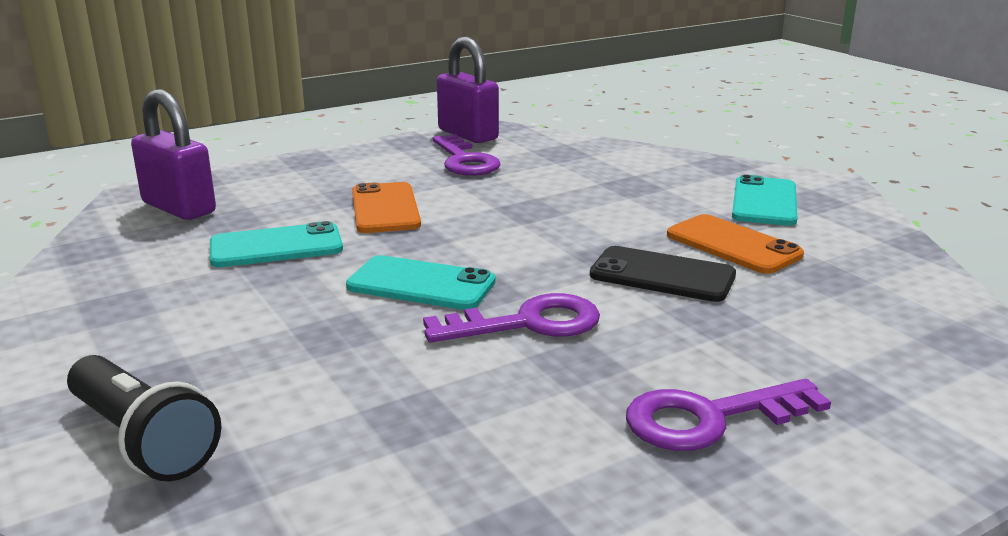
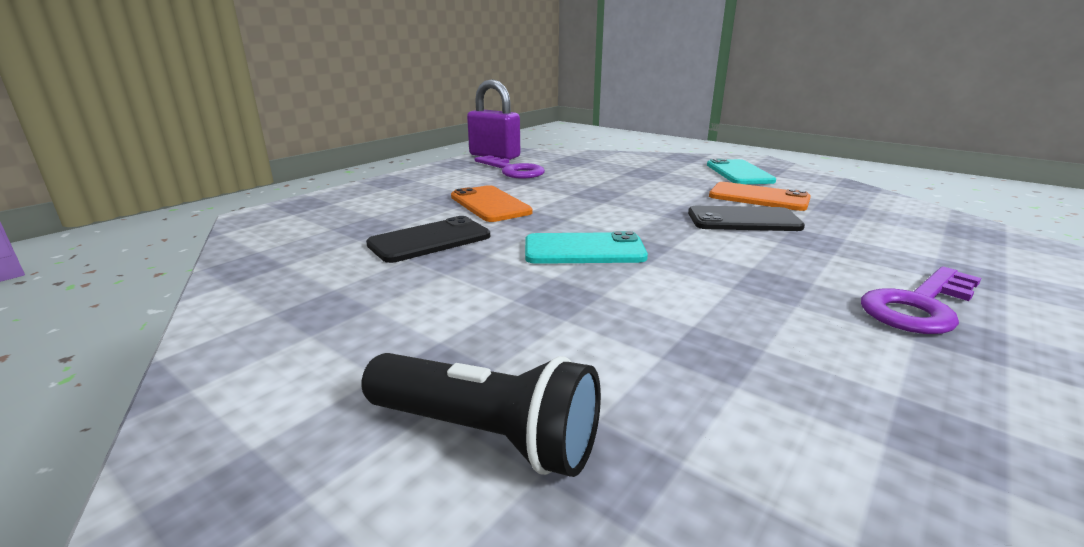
camera: 20 degrees left, 0 degrees up
(179, 208) = (308, 224): purple padlock -> none
(276, 246) = (429, 240): turquoise phone -> black phone
(528, 323) = (700, 264): purple key -> none

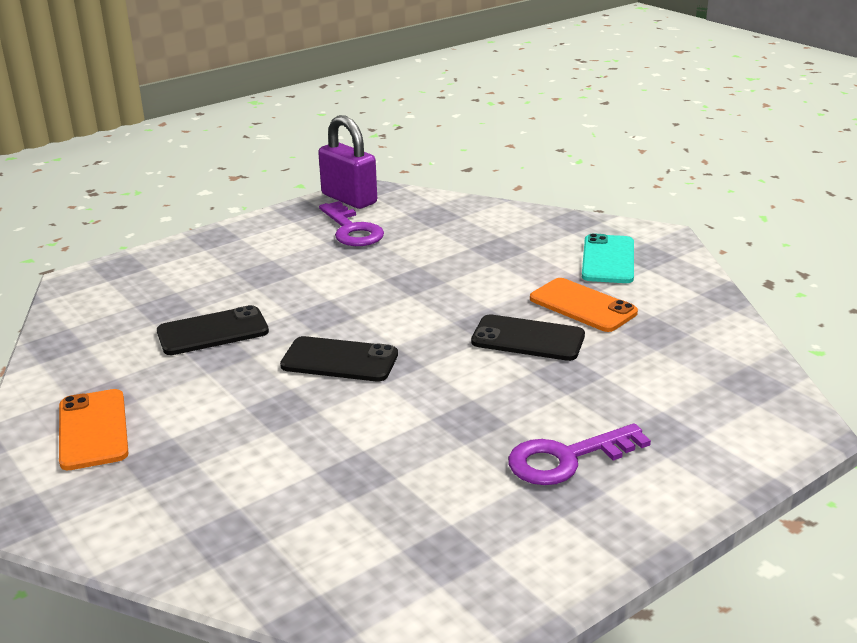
camera: 15 degrees right, 5 degrees up
(486, 435) = (167, 506): black flashlight -> none
(490, 204) = (293, 287): orange phone -> orange phone (93, 430)
(584, 250) = (339, 360): turquoise phone -> black phone

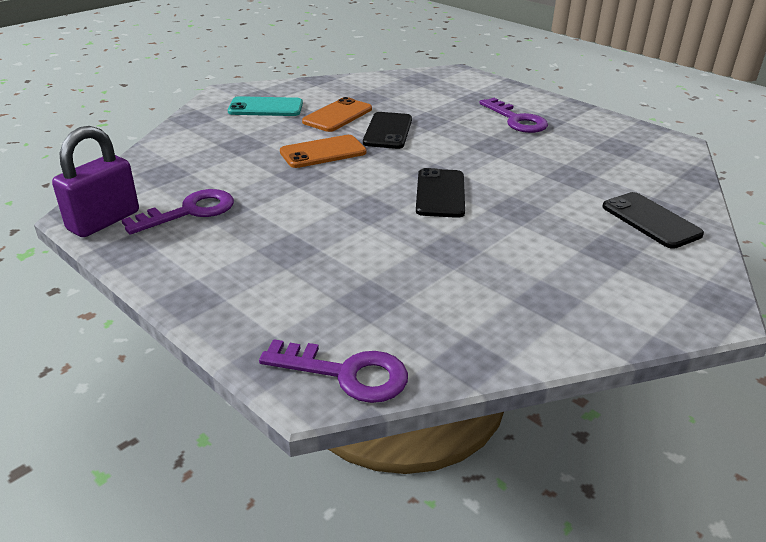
camera: 100 degrees left, 5 degrees up
(82, 293) = (346, 374): none -> purple key
(93, 430) = (595, 292): orange phone -> orange phone (323, 152)
(213, 331) = (413, 260): black phone -> black phone (650, 220)

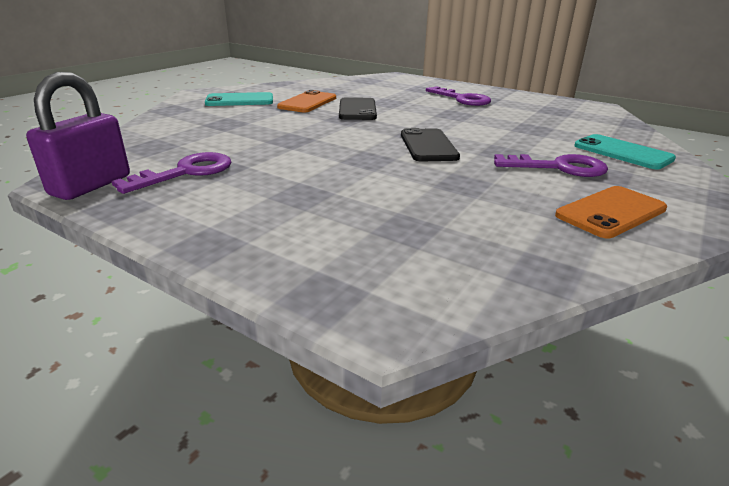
camera: 10 degrees left, 5 degrees down
(323, 152) = (305, 125): orange phone -> orange phone (611, 212)
(346, 374) = (419, 300): purple key -> purple key (559, 167)
(650, 220) = (622, 152): black phone -> turquoise phone

